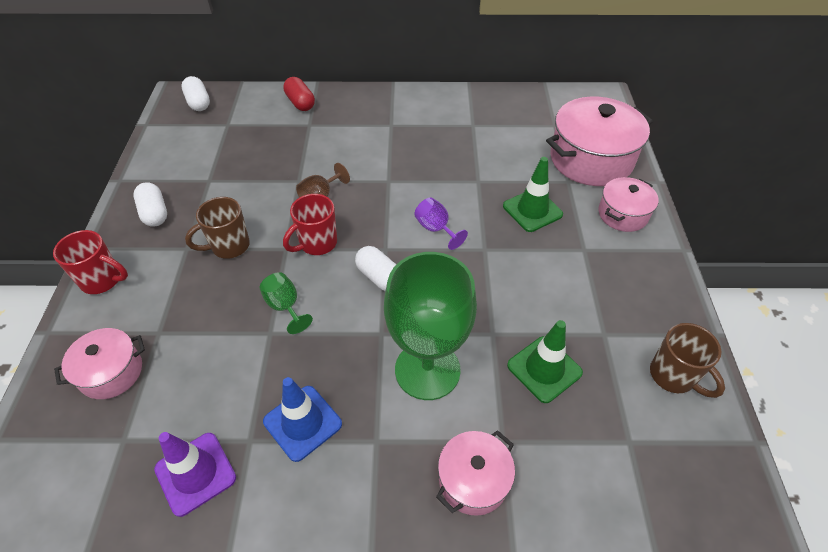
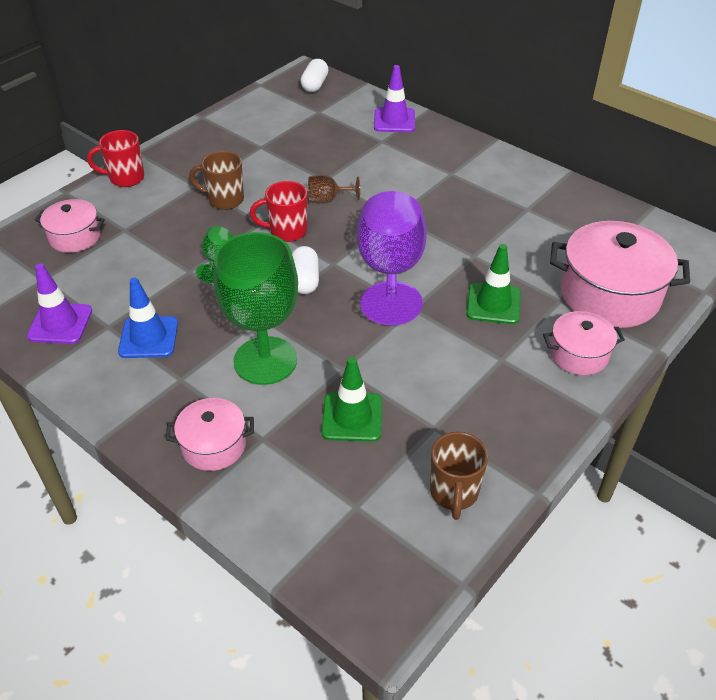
camera: 40 degrees right, 5 degrees down
(102, 280) = (125, 178): red mug -> red mug turned 120 degrees clockwise
(154, 213) = (201, 151): white capsule -> none
(300, 103) = (394, 120): red capsule -> purple traffic cone
(436, 229) = (390, 272): purple goblet -> purple goblet, size x2.27

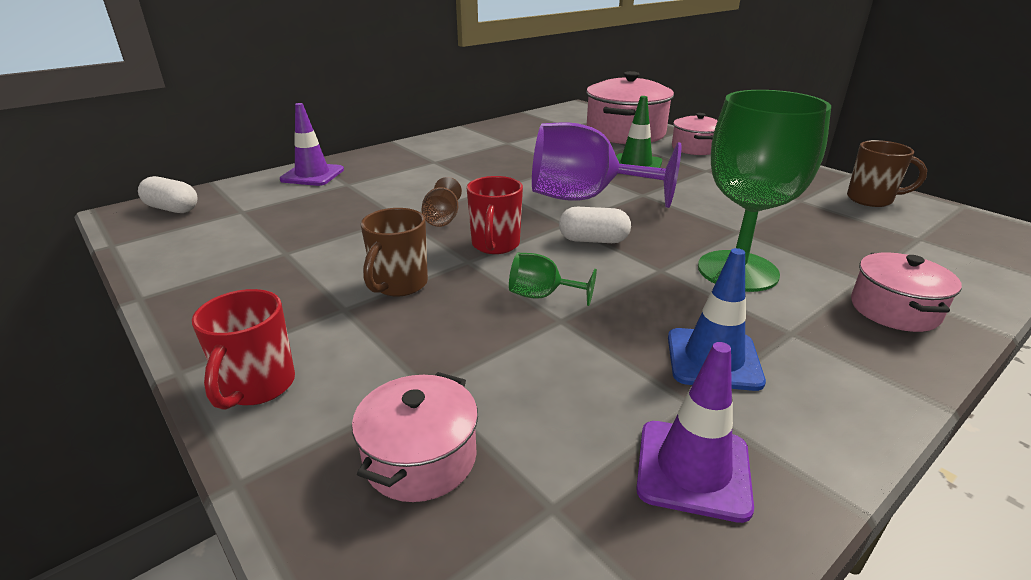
camera: 80 degrees left, 15 degrees down
(352, 417) = (805, 231): green traffic cone -> none

